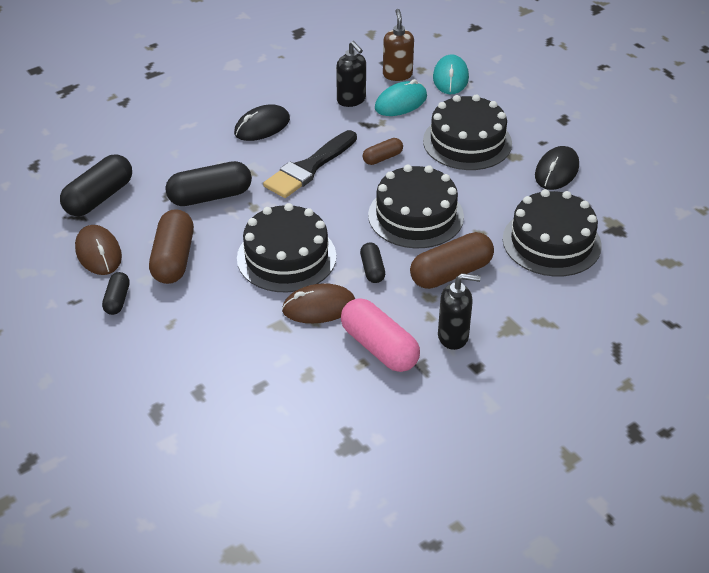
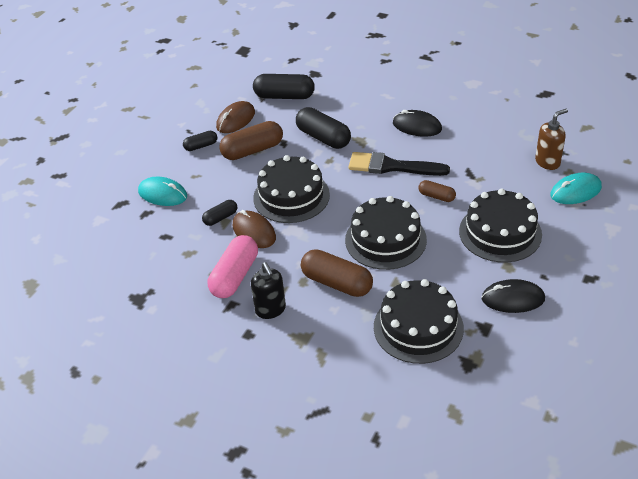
camera: 65 degrees right, 0 degrees up
(351, 100) = (490, 153): black soap dispenser -> none
(372, 269) = (310, 241): black capsule -> black capsule (220, 218)
(401, 102) = (514, 178): turquoise mouse -> turquoise mouse (162, 194)

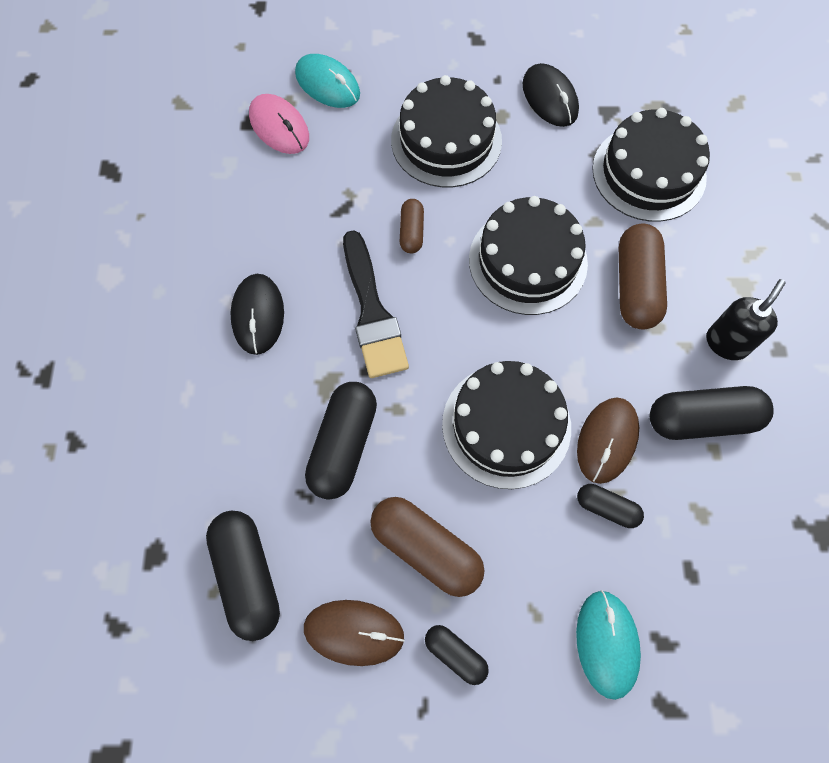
camera: 120 degrees left, 25 degrees up
(235, 276) = (702, 420): pink capsule -> black capsule
(547, 162) = (279, 127): brown soap dispenser -> pink mouse

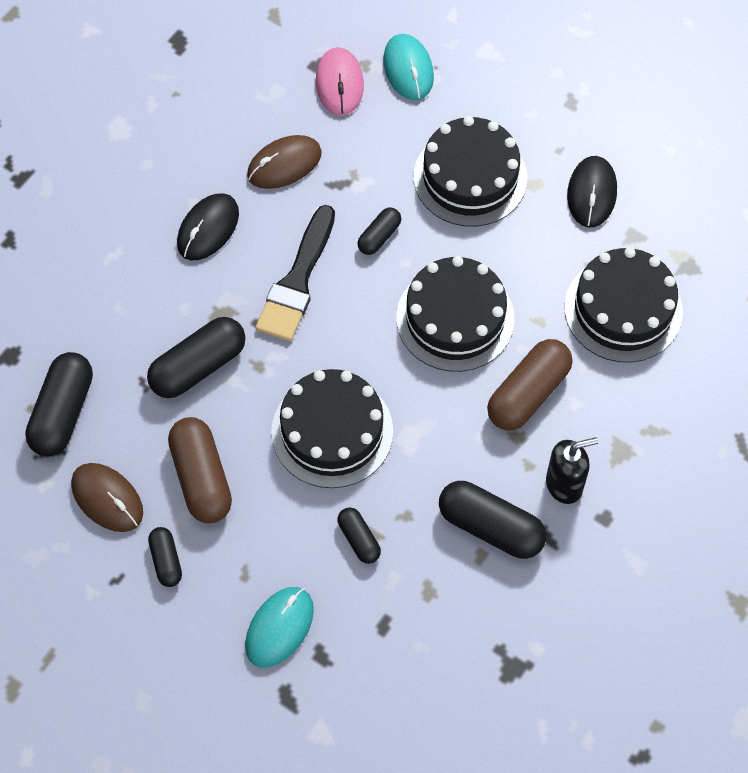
camera: 35 degrees right, 5 degrees down
(411, 232) = (379, 236): brown capsule -> black capsule
(607, 440) = (401, 493): brown mouse -> brown mouse (284, 164)

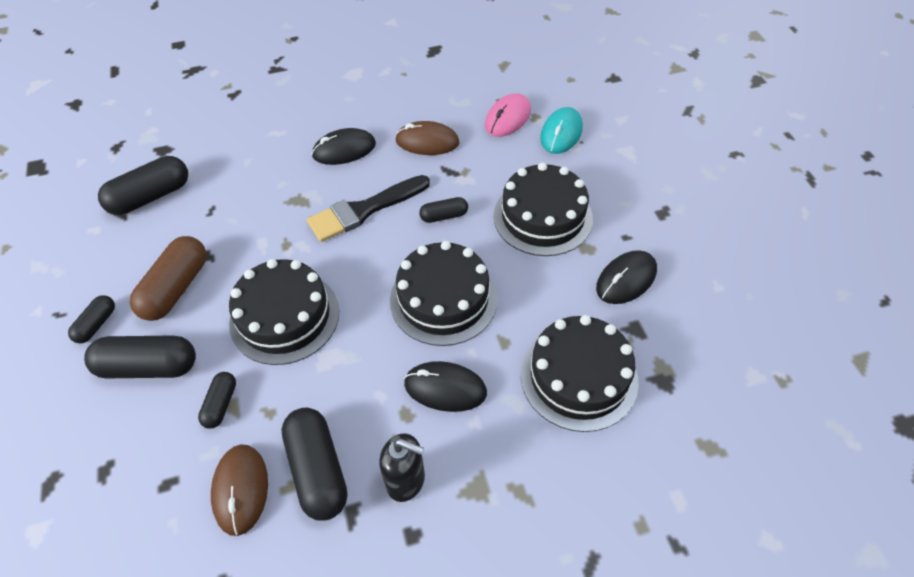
camera: 40 degrees right, 10 degrees down
(107, 498) = (113, 261): brown mouse -> brown mouse (240, 489)
(198, 366) = (251, 221): black capsule -> black capsule (148, 367)
(279, 628) = (104, 426): turquoise mouse -> none
(528, 393) = (445, 388): brown capsule -> black mouse

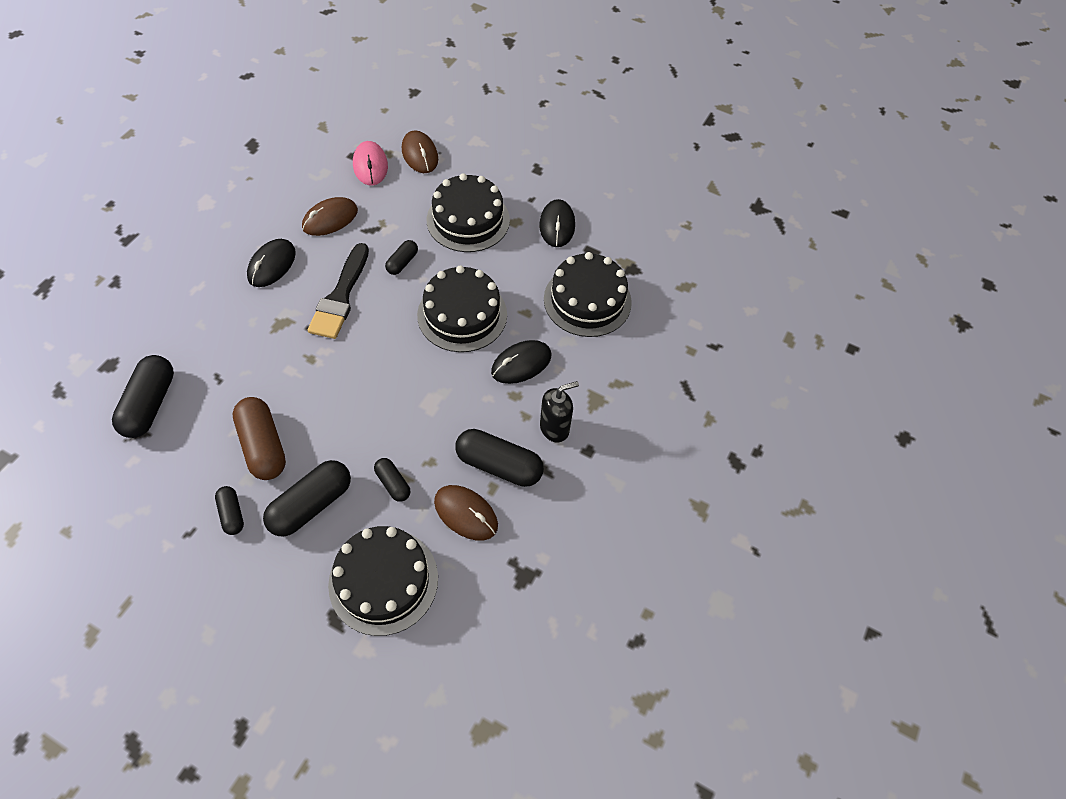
camera: 50 degrees left, 5 degrees up
(284, 317) = (369, 402): black cake -> black cake (383, 581)
(561, 133) = (420, 154): turquoise mouse -> brown mouse

